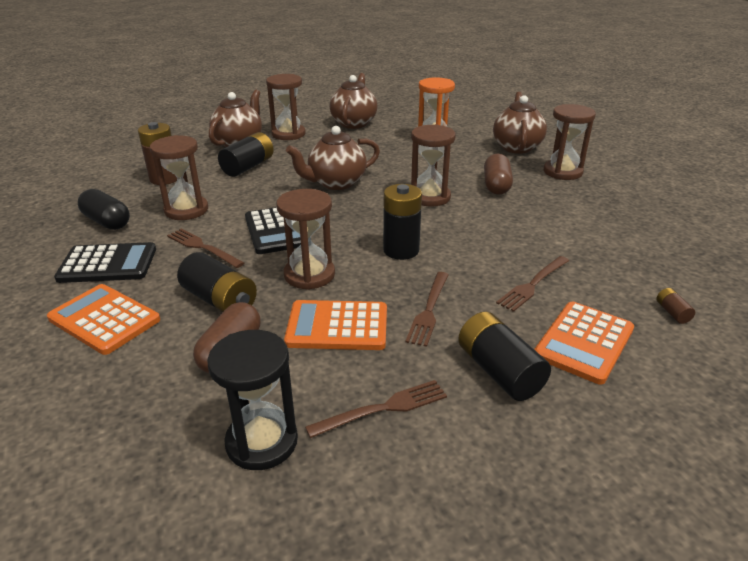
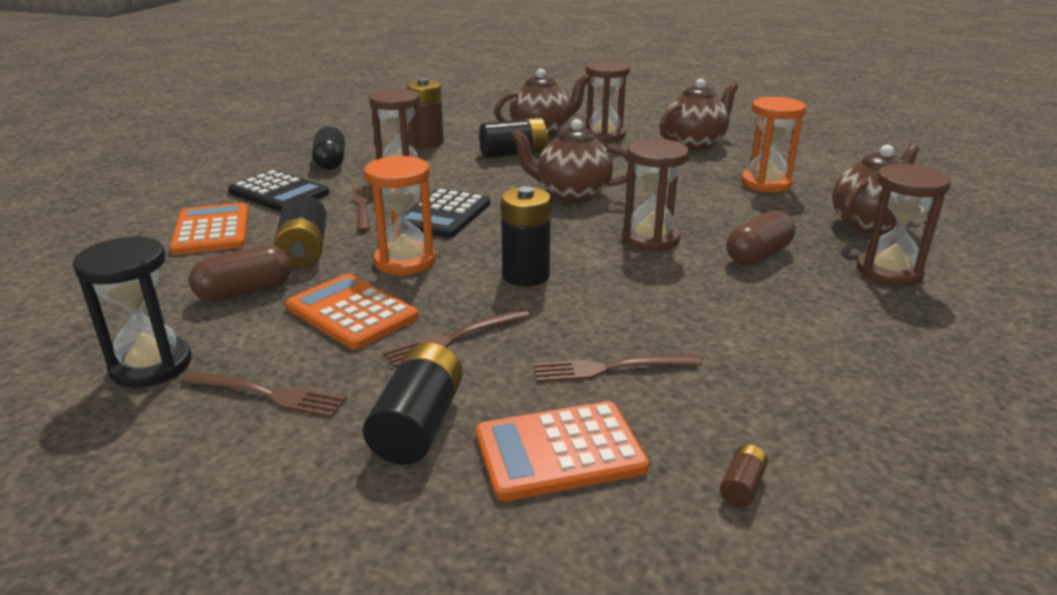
camera: 40 degrees right, 5 degrees down
(309, 275) = (405, 261): brown hourglass -> orange hourglass

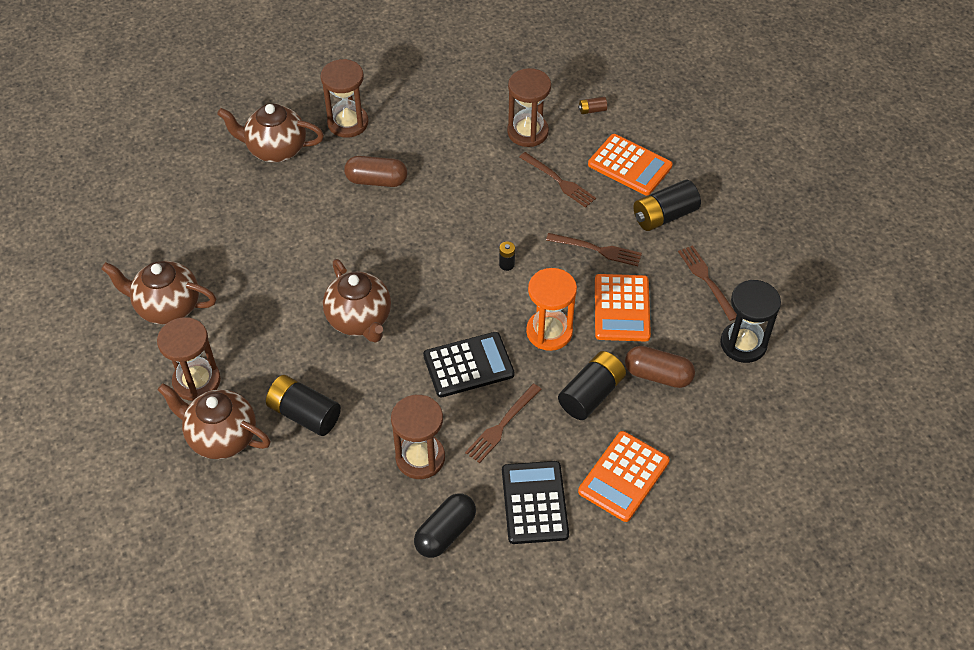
camera: 130 degrees left, 25 degrees up
(427, 143) = (333, 501): brown battery -> none
(526, 275) = (506, 264): black battery -> black battery, size x0.46
(650, 239) = (400, 237): brown hourglass -> brown hourglass (527, 132)
(766, 183) = (238, 224): orange hourglass -> none

